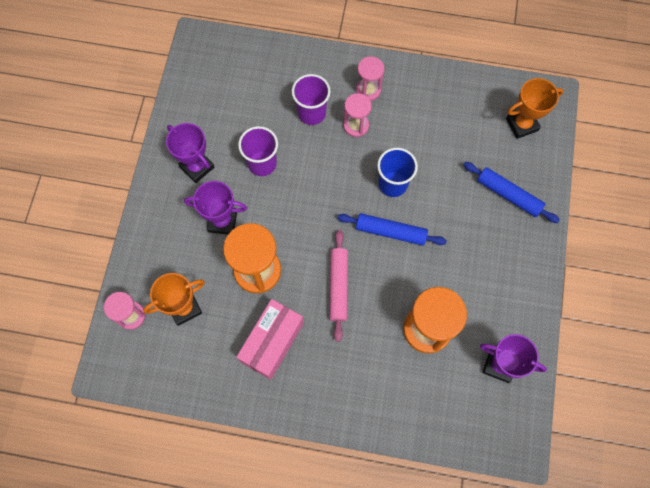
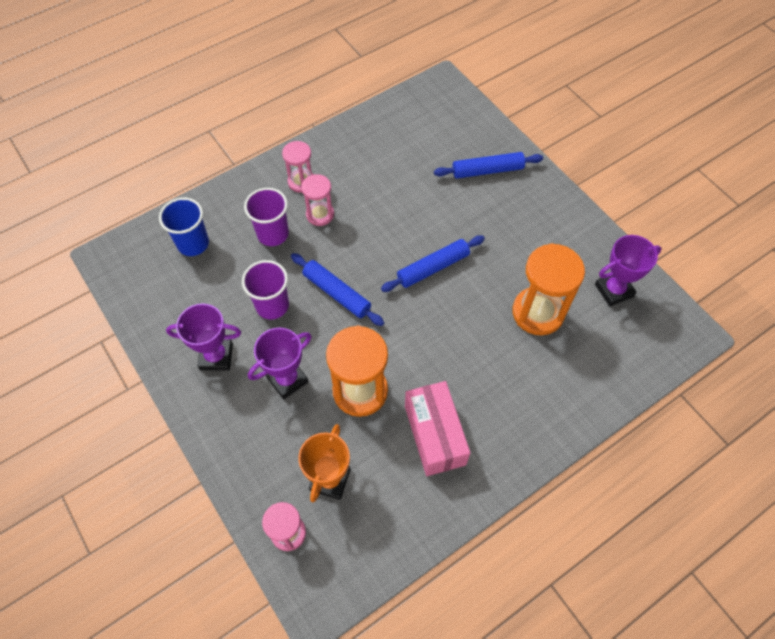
camera: 45 degrees left, 10 degrees down
(310, 192) = (337, 293): none -> blue rolling pin
(338, 286) = (438, 343): pink rolling pin -> none
(393, 184) = (396, 232): blue cup -> blue cup (193, 244)
(522, 124) = (443, 117): orange trophy -> none

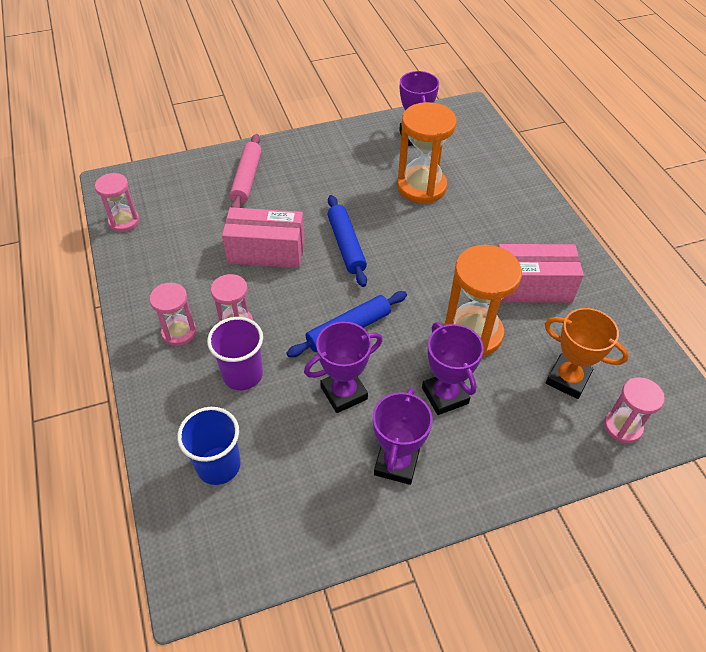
camera: 75 degrees left, 10 degrees down
(272, 305) = (344, 393): purple cup -> purple trophy
(402, 107) = (124, 221): none -> pink hourglass
(404, 211) = (266, 251): none -> pink box
(487, 170) = (247, 179): blue rolling pin -> pink rolling pin

